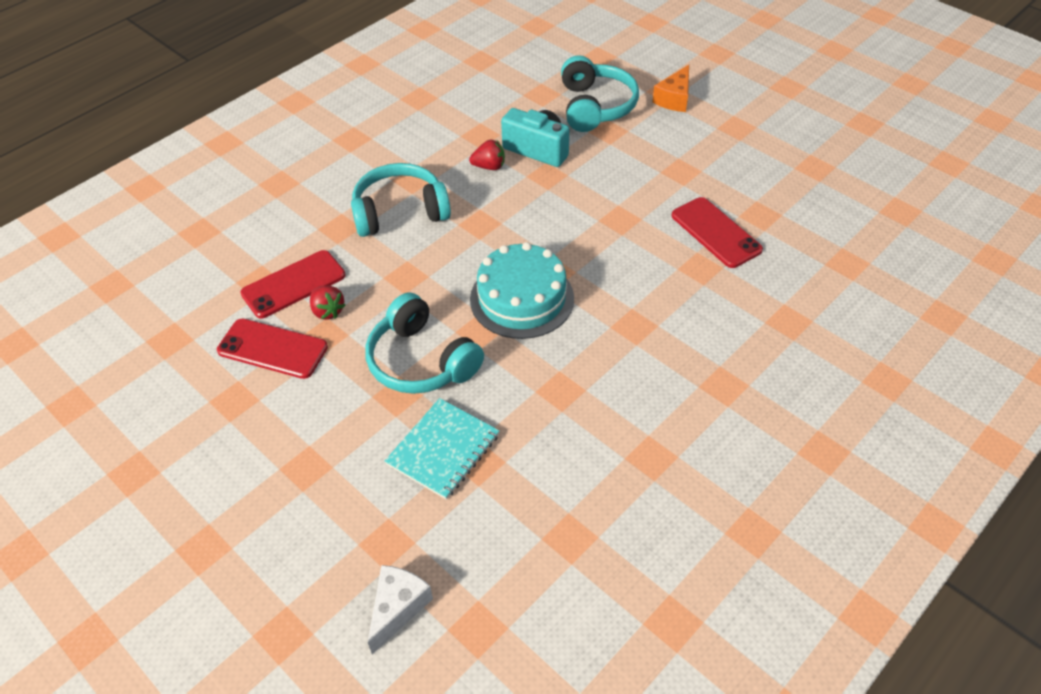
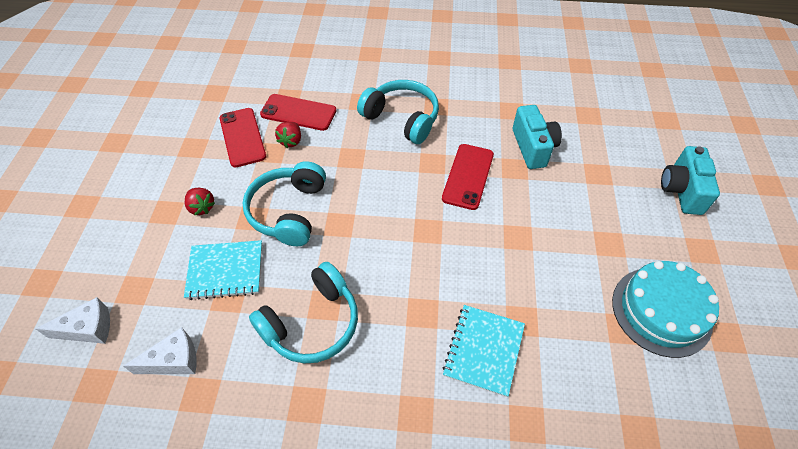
camera: 50 degrees right, 5 degrees up
(489, 166) = (488, 134): red strawberry -> red strawberry (201, 207)
(511, 543) = (174, 360): none -> white cheese
(522, 298) = (387, 229): turquoise cake -> turquoise cake (661, 311)
(595, 106) = (613, 150): turquoise headphones -> turquoise headphones (312, 323)
(674, 99) = (681, 190): orange cheese -> turquoise camera
(705, 308) = (483, 350): none -> turquoise notebook
(716, 232) = (570, 308): red phone -> red phone (468, 176)

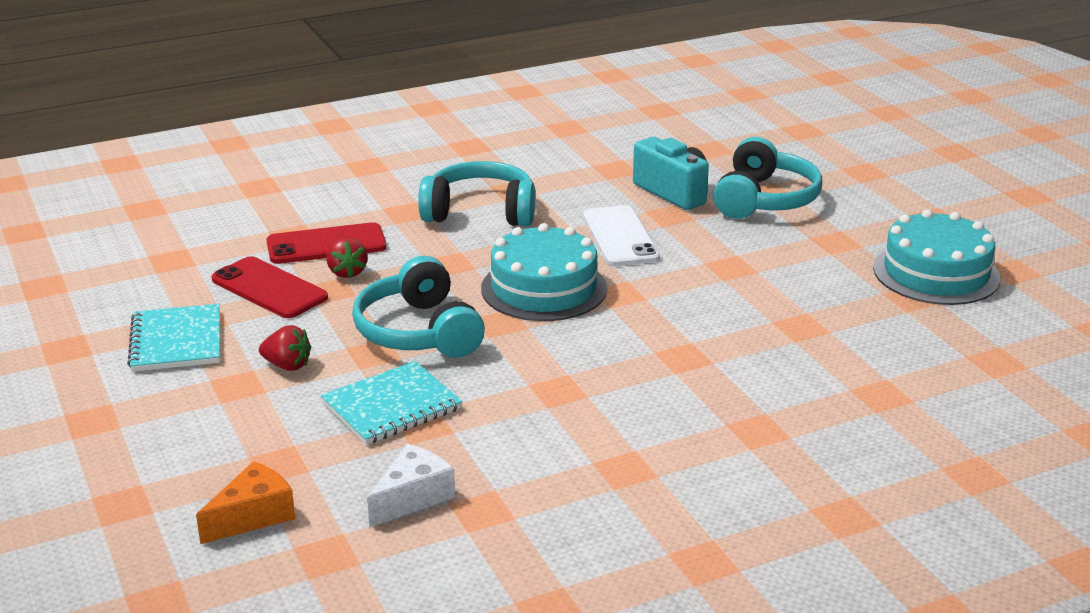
camera: 30 degrees left, 25 degrees down
(88, 328) = (253, 516): white cheese -> orange cheese
(312, 323) = (559, 408): turquoise headphones -> turquoise headphones (764, 199)
(387, 204) = (544, 288): none -> turquoise cake
(468, 176) = (620, 237): red phone -> white phone
(483, 350) = (782, 361): turquoise notebook -> turquoise notebook (176, 341)
(681, 190) = (872, 180): turquoise camera -> none

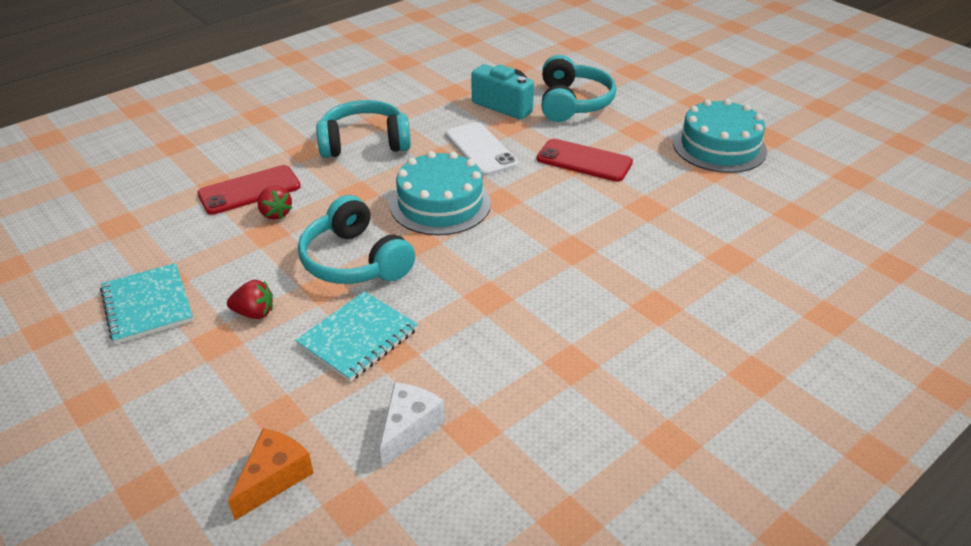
camera: 15 degrees left, 10 degrees up
(269, 288) = (214, 239): red phone -> red phone (584, 161)

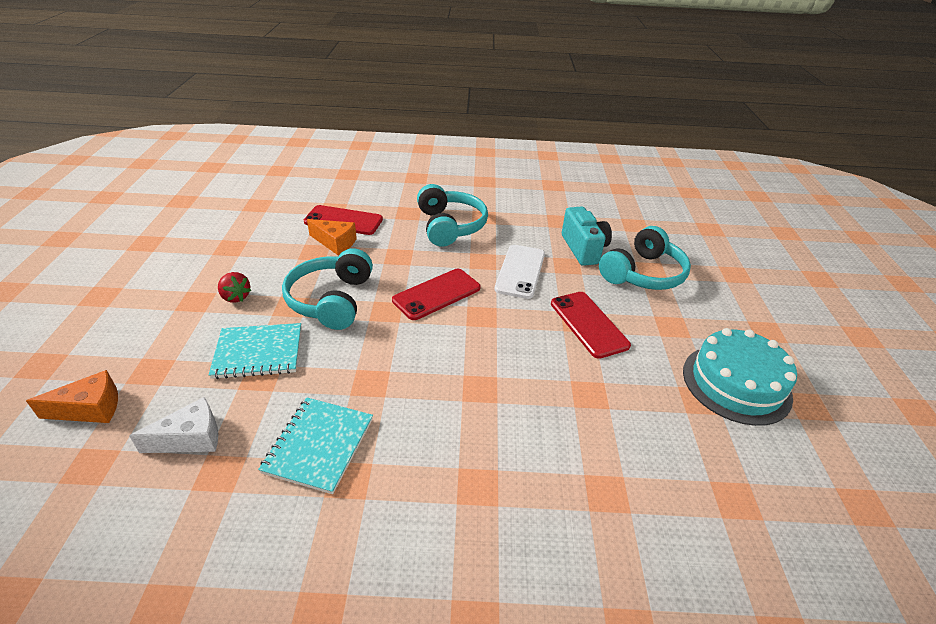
camera: 40 degrees right, 0 degrees up
(147, 305) = (200, 258): turquoise notebook -> turquoise notebook (319, 445)
(275, 214) = (335, 243): red strawberry -> orange cheese
(364, 143) = (450, 226): turquoise headphones -> turquoise headphones turned 45 degrees clockwise
(440, 204) = (437, 294): turquoise cake -> red phone

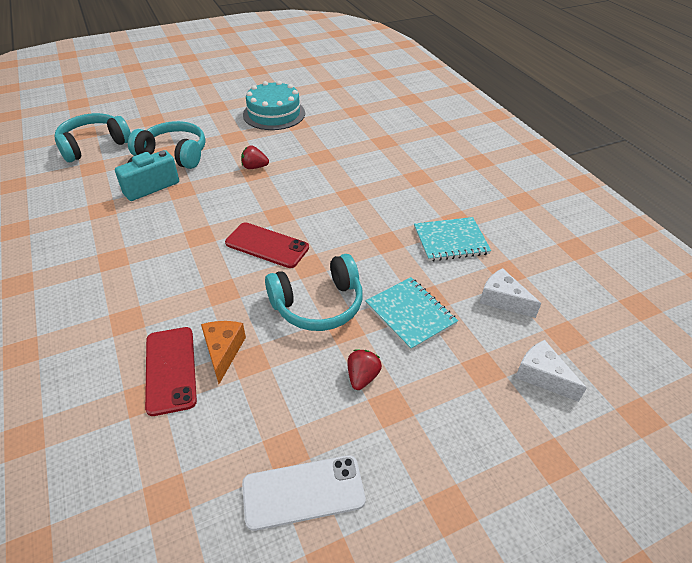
camera: 115 degrees left, 5 degrees up
(90, 408) = (542, 376): orange cheese -> white cheese
(450, 226) = (144, 276): turquoise headphones -> turquoise headphones (94, 145)
(520, 271) = (205, 211): white phone -> white phone (303, 492)
(588, 324) = (254, 167): red phone -> red strawberry

